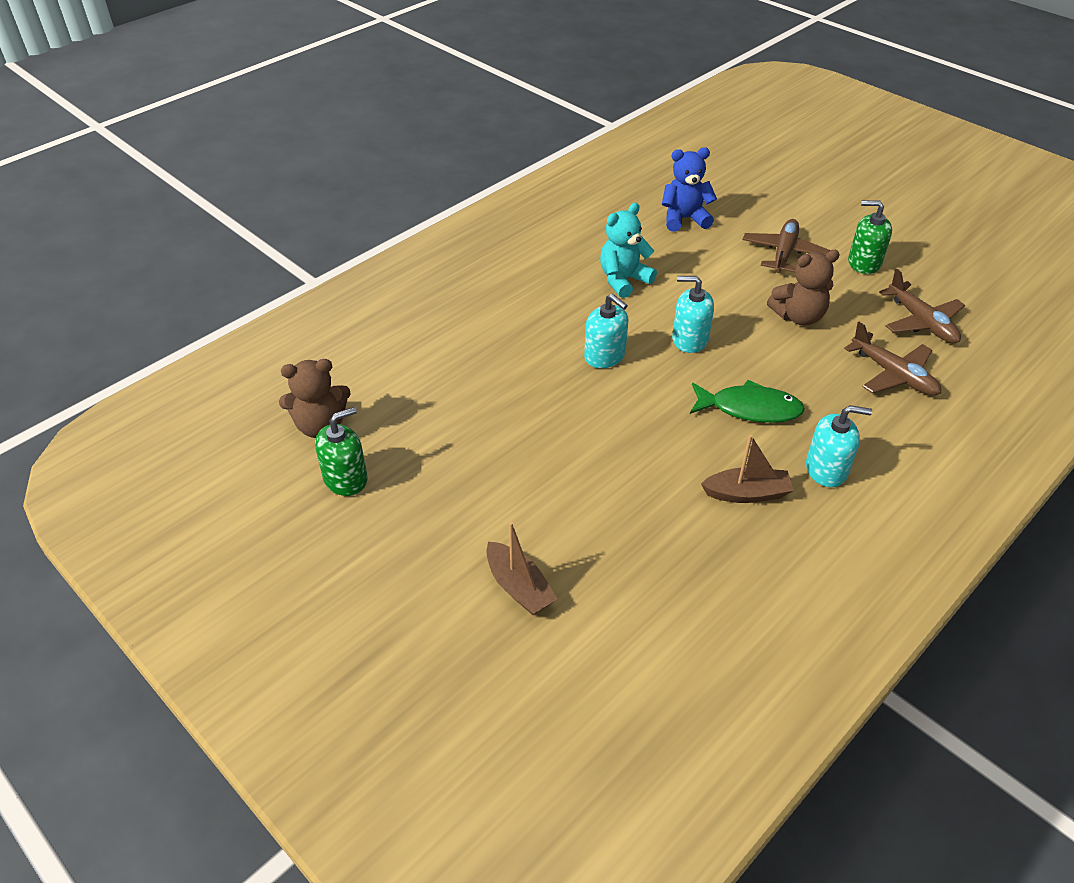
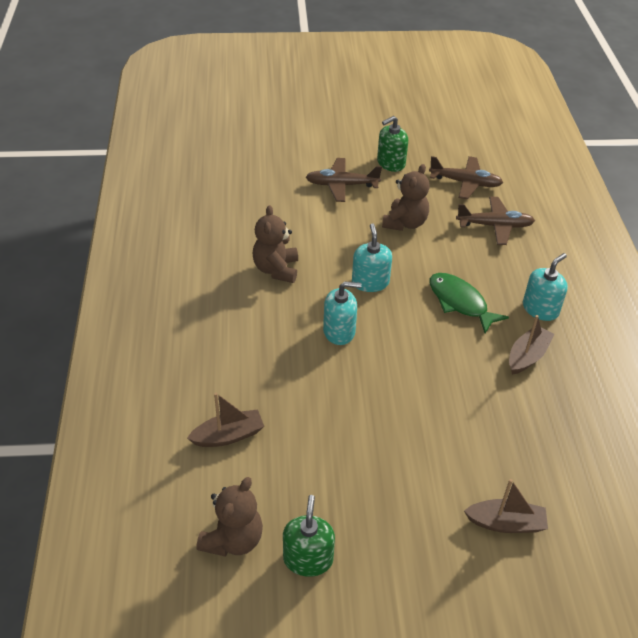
camera: 50 degrees left, 0 degrees up
(415, 363) = (228, 436): none -> brown boat
(623, 280) = (276, 269): turquoise teddy bear -> brown teddy bear
(684, 219) = (252, 199): blue teddy bear -> none
(689, 339) = (370, 282): turquoise soap dispenser -> turquoise soap dispenser turned 120 degrees clockwise
(750, 409) = (460, 302): green fish -> green fish turned 90 degrees counterclockwise
(783, 253) = (341, 185): brown plane -> brown plane turned 60 degrees counterclockwise

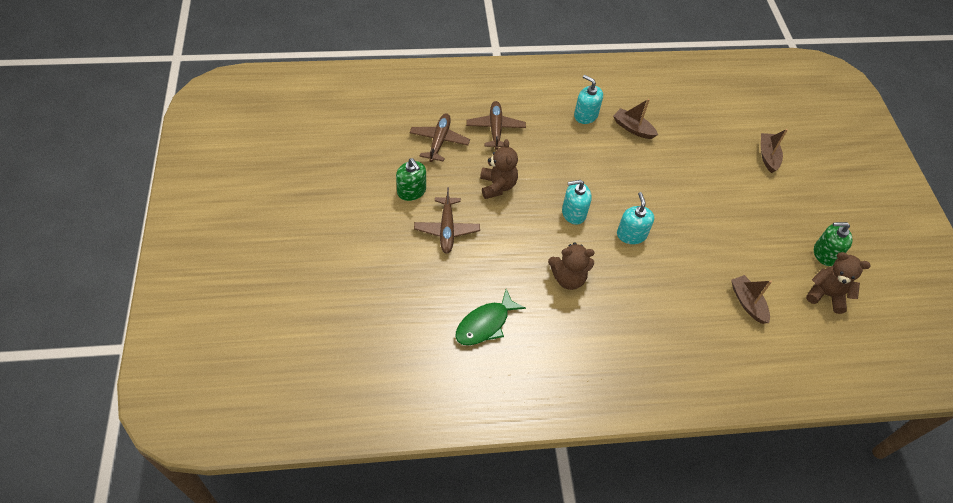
camera: 95 degrees left, 10 degrees up
(405, 223) = (497, 186): brown teddy bear -> brown teddy bear turned 60 degrees clockwise
(460, 302) = (587, 159): green fish -> green fish (485, 324)

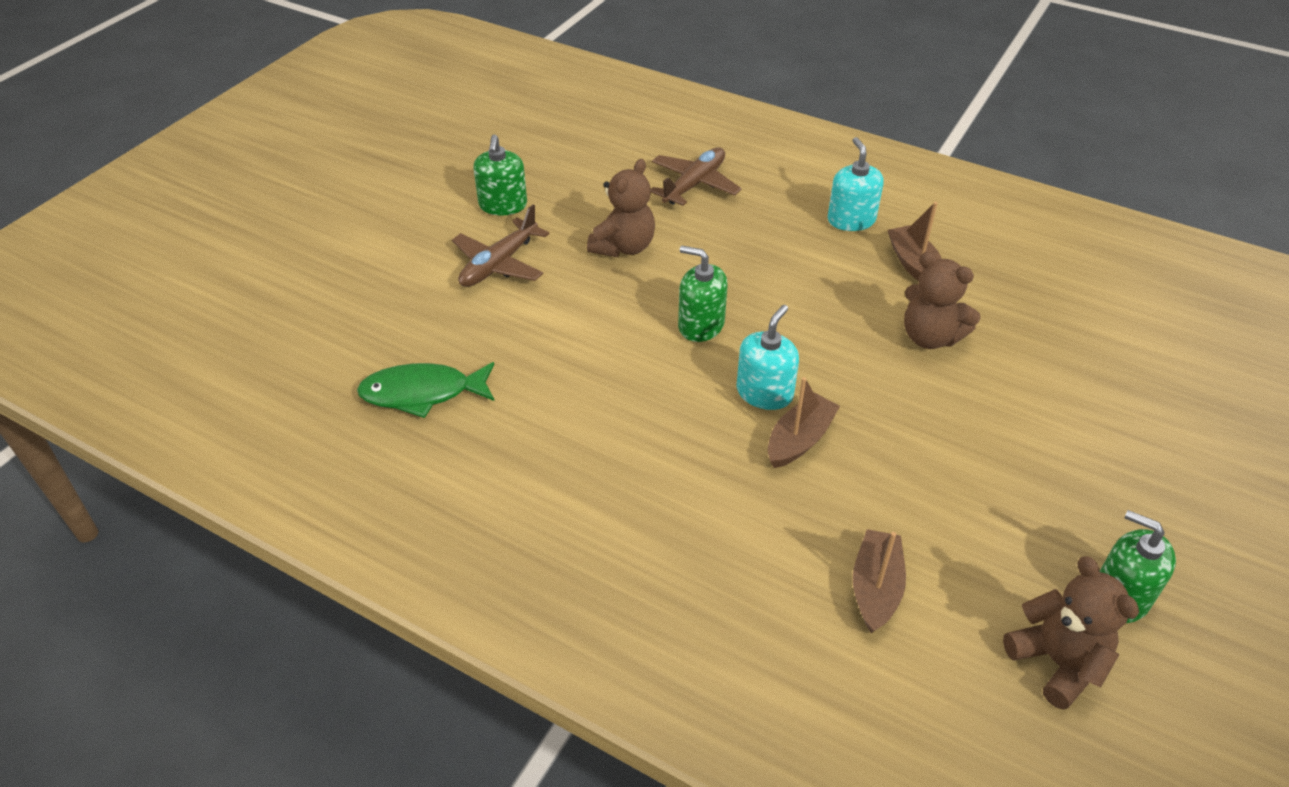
camera: 40 degrees right, 10 degrees down
(439, 141) = (601, 168): brown plane -> none
(568, 278) = (602, 399): brown teddy bear -> brown teddy bear (930, 337)
(573, 213) = (701, 325): turquoise soap dispenser -> green soap dispenser
(768, 156) = (1139, 399): brown boat -> brown boat (799, 440)

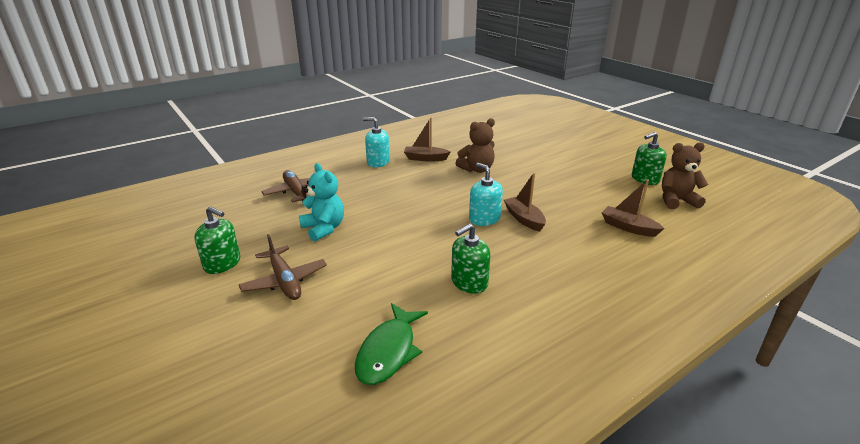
camera: 65 degrees left, 15 degrees down
(623, 247) = (324, 229): brown teddy bear -> turquoise teddy bear
(701, 325) = (417, 222): green soap dispenser -> green soap dispenser (469, 282)

